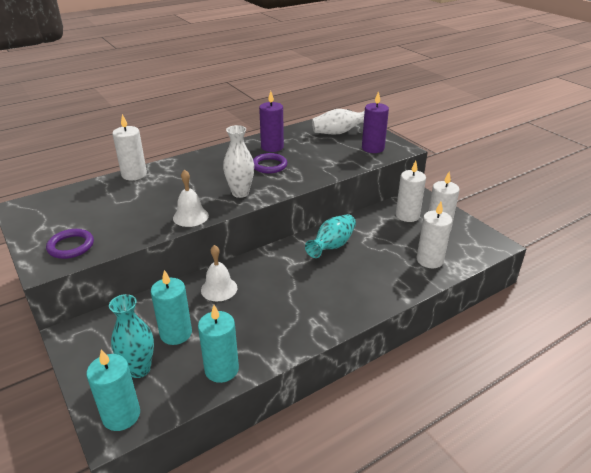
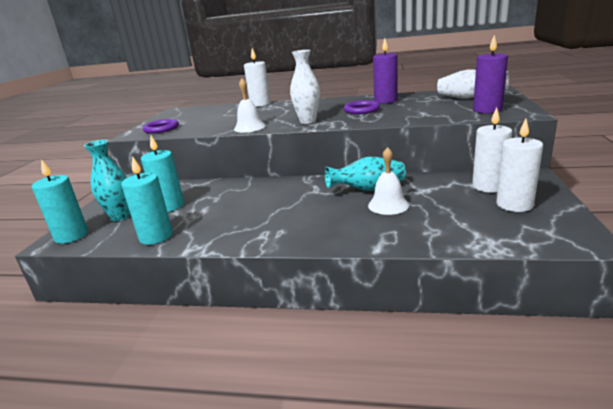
camera: 45 degrees right, 10 degrees down
(219, 289) = (236, 191): white bell -> white bell (388, 205)
(430, 260) = (457, 227): white candle -> none

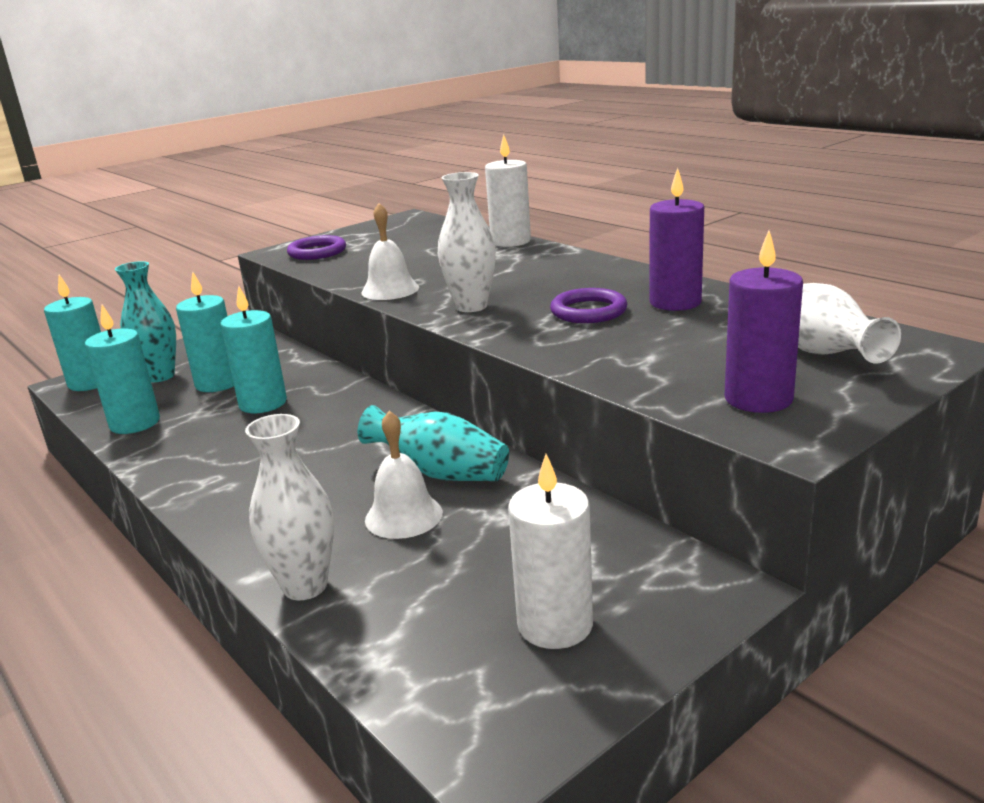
camera: 40 degrees right, 0 degrees up
(219, 202) = (263, 403): none -> turquoise candle
(407, 239) = (305, 586): none -> white vase
(488, 186) = (601, 566): white candle -> none

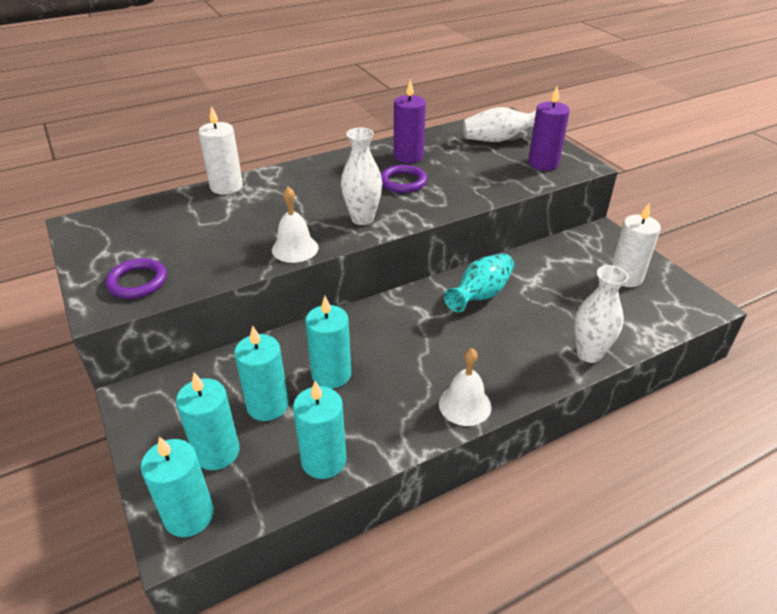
camera: 80 degrees left, 15 degrees up
(160, 376) = (217, 452): turquoise vase -> turquoise candle
(403, 516) = (525, 313): white bell -> white bell (465, 405)

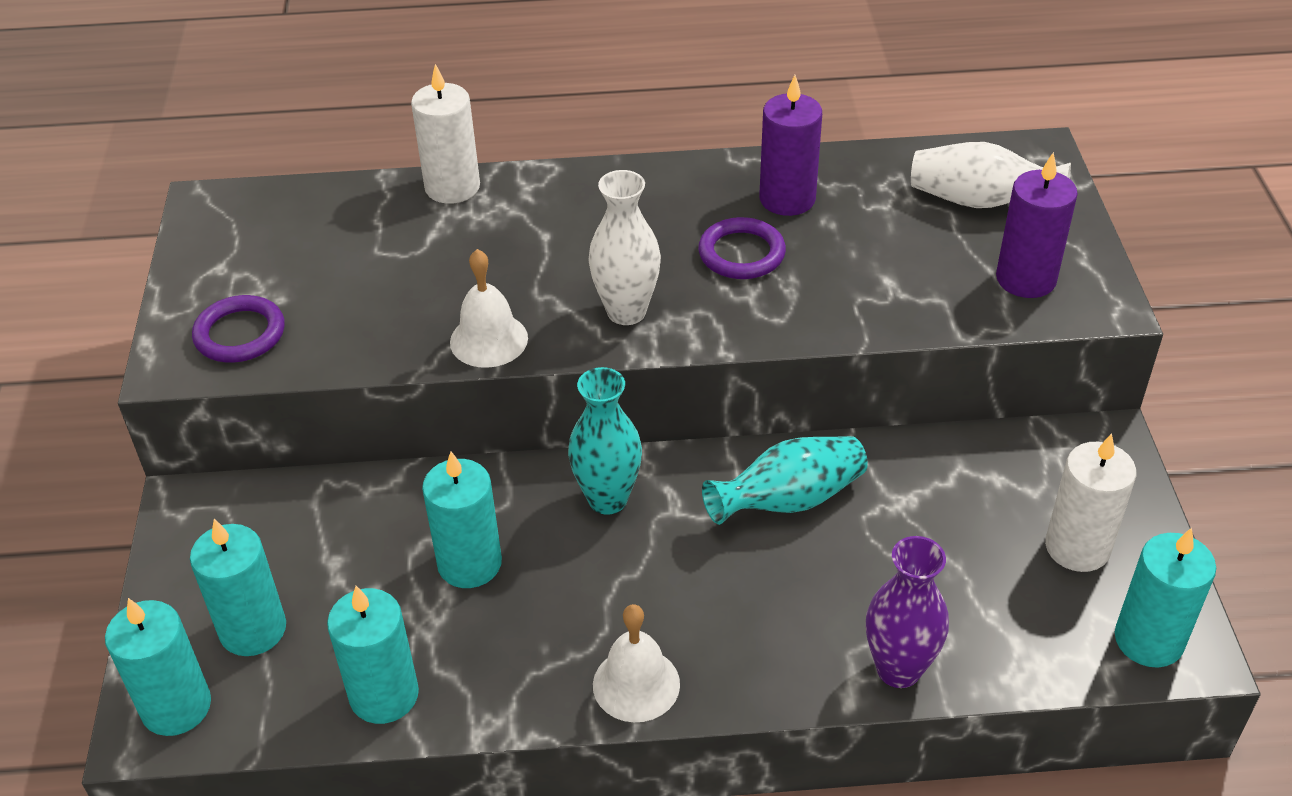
camera: 25 degrees right, 5 degrees up
(267, 405) = (354, 582): turquoise candle -> turquoise candle (1148, 640)
(388, 321) = (607, 499): none -> turquoise vase
(589, 354) = (898, 669): white vase -> purple vase

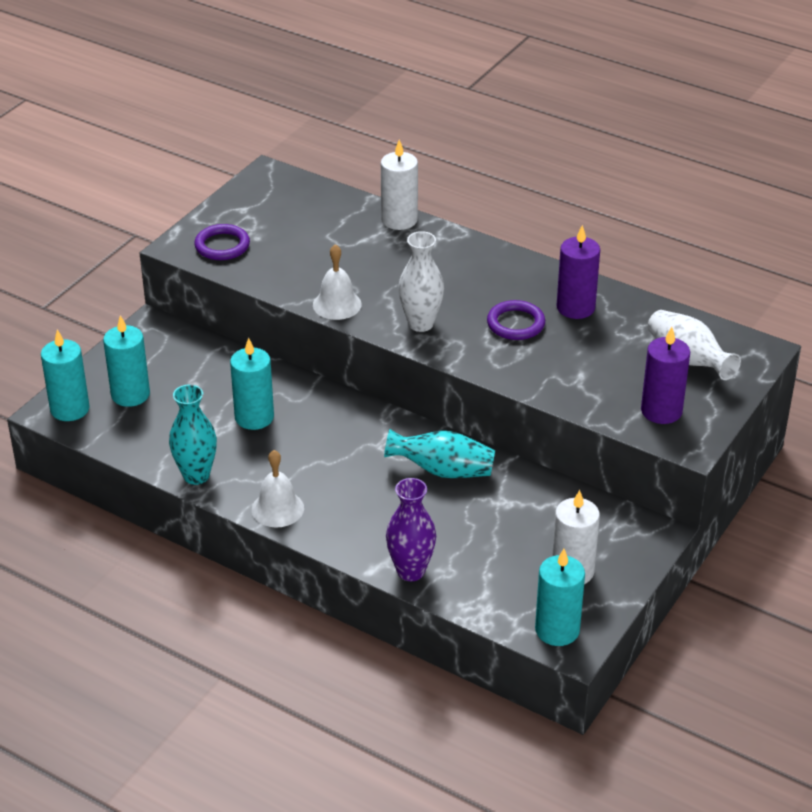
camera: 35 degrees right, 5 degrees down
(384, 695) = (161, 452): turquoise candle -> none
(607, 499) = (351, 423): turquoise vase -> turquoise vase (196, 475)

